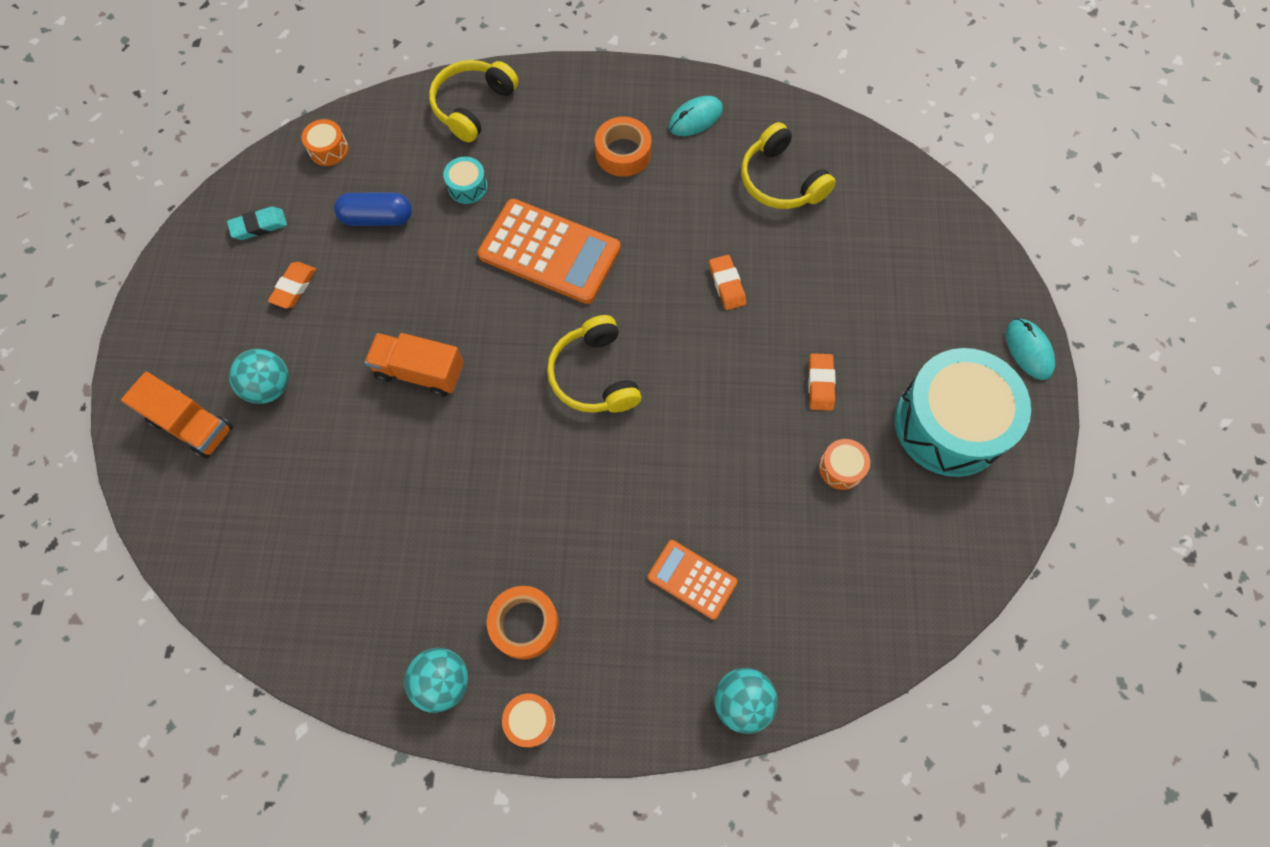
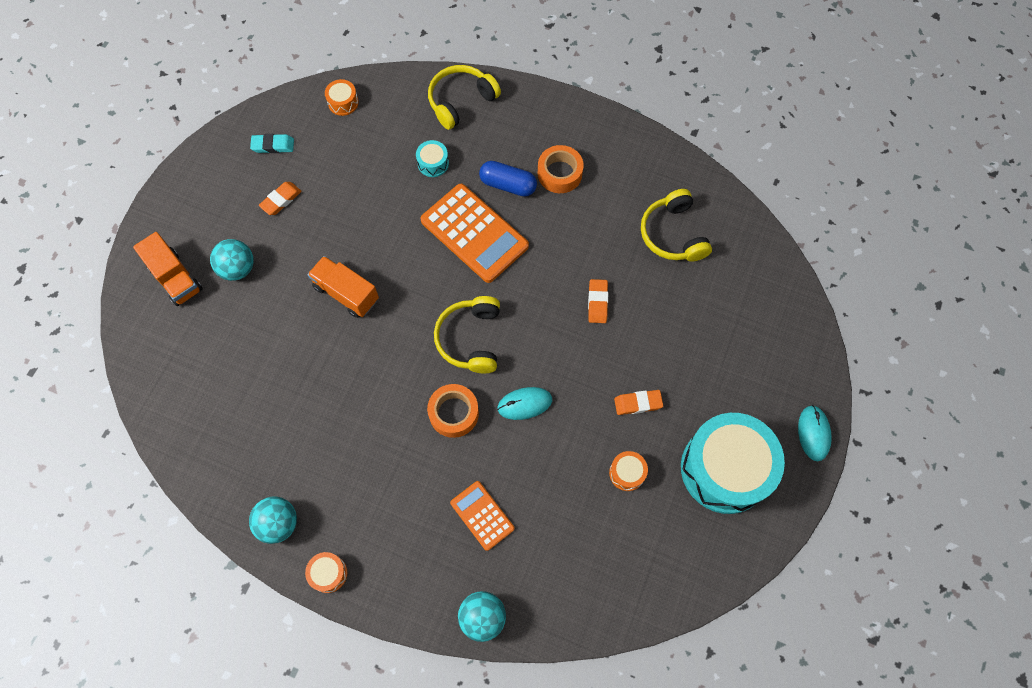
camera: 20 degrees right, 0 degrees up
(377, 218) = (359, 167): blue capsule -> blue capsule (508, 185)
(524, 624) = (350, 503): orange tape -> orange tape (453, 413)
(695, 118) = (626, 163): turquoise mouse -> turquoise mouse (524, 404)
(820, 384) = (638, 403): orange eraser -> orange eraser turned 60 degrees clockwise

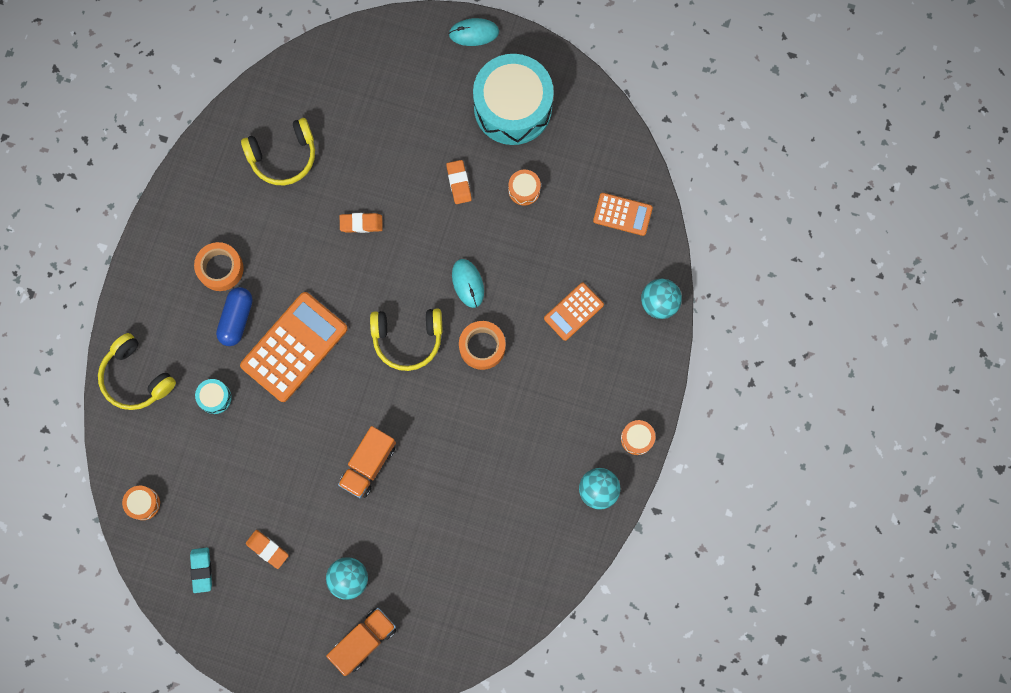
camera: 95 degrees left, 10 degrees up
(592, 584) = (622, 214): none -> orange calculator

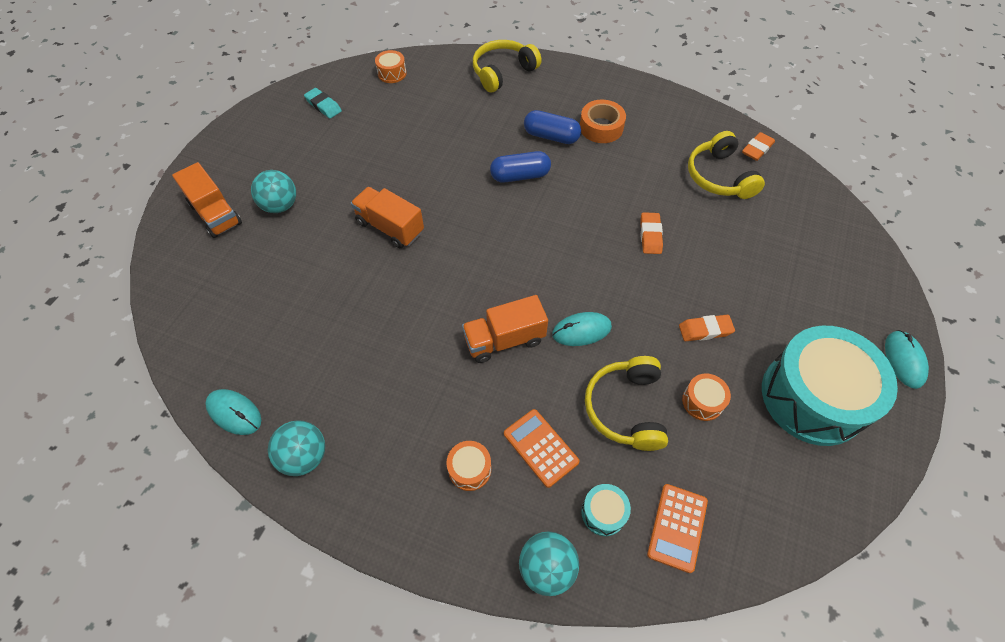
camera: 95 degrees right, 20 degrees down
(201, 570) = (323, 106): turquoise eraser -> turquoise eraser turned 45 degrees clockwise
(215, 397) = (477, 119): turquoise drum -> turquoise drum (603, 513)
(267, 549) = (328, 148): orange eraser -> orange eraser (757, 149)
(294, 347) = (520, 176): orange calculator -> blue capsule
(407, 338) = (520, 268): yellow headphones -> yellow headphones (626, 408)
(482, 346) = (504, 340): orange tape -> orange truck
(568, 556) = (234, 413): none -> turquoise mouse
(637, 438) = (360, 514): orange drum -> orange drum (469, 469)

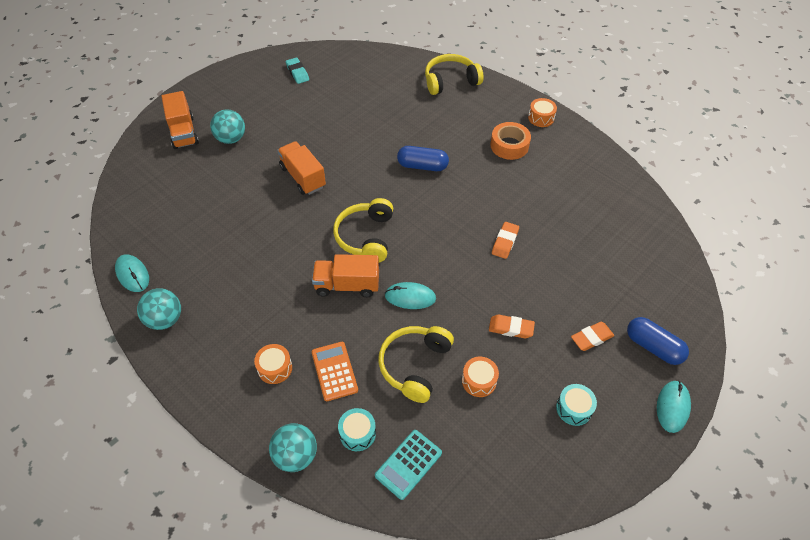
camera: 20 degrees right, 5 degrees down
(392, 73) = (361, 60): orange drum -> orange drum (541, 118)
(551, 136) = (464, 142): blue capsule -> blue capsule (653, 347)
(677, 527) = (408, 464): orange calculator -> turquoise calculator
(719, 176) = (590, 212): yellow headphones -> yellow headphones (366, 237)
(757, 149) = (637, 199): orange eraser -> orange eraser (591, 338)
(813, 397) = (574, 408): turquoise drum -> turquoise drum, size x0.40

